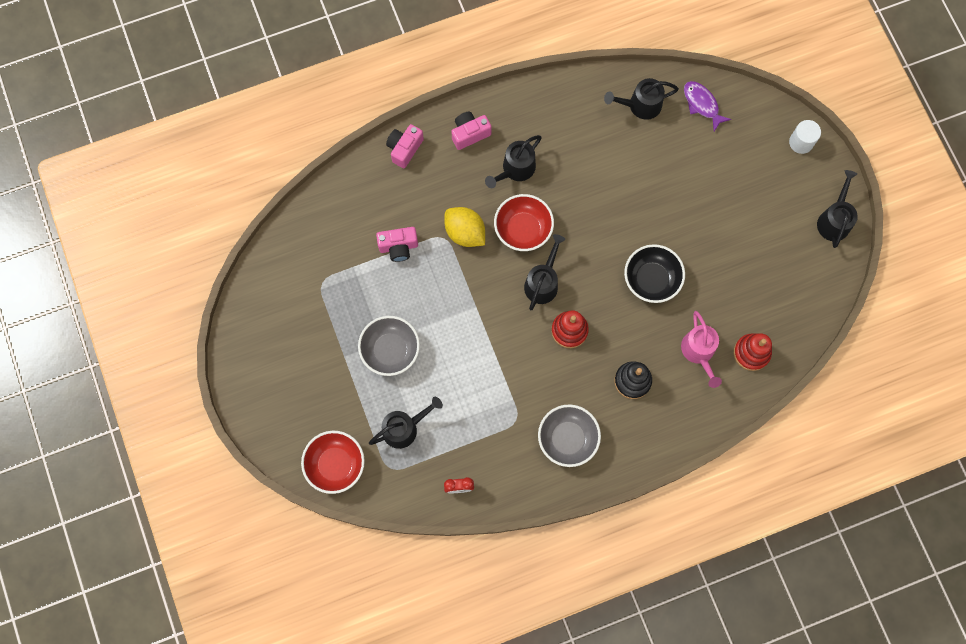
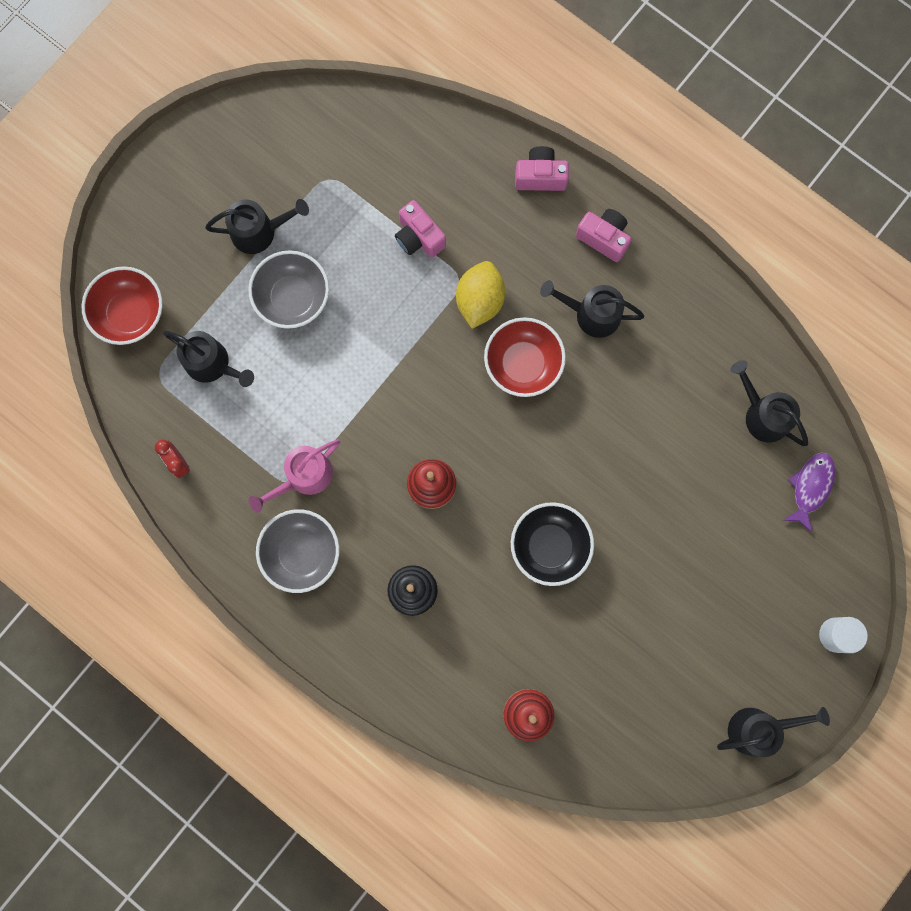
camera: 60 degrees right, 5 degrees up
(543, 282) = (472, 422): black watering can -> black watering can (260, 232)
(699, 352) = (492, 651): pink watering can -> pink watering can (303, 477)

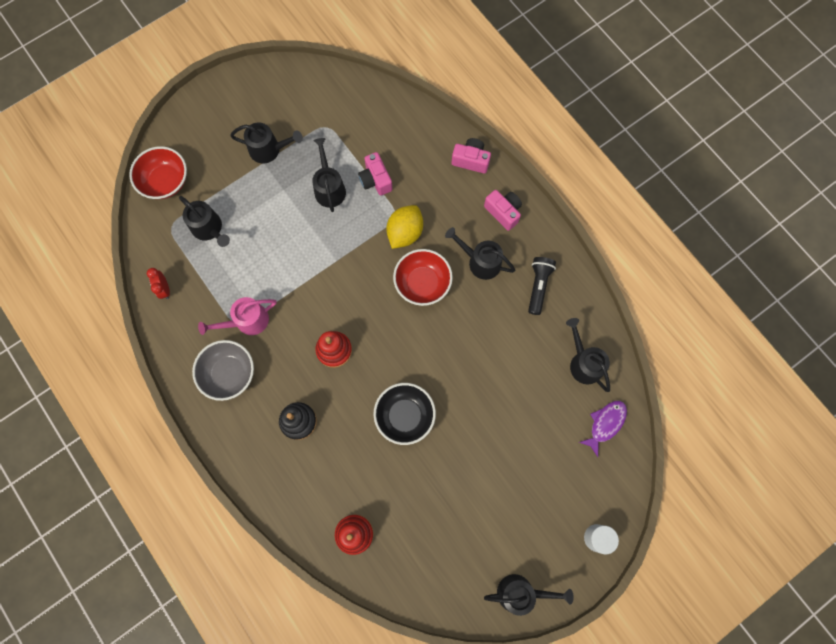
camera: 15 degrees right, 5 degrees down
(293, 298) = (277, 198): grey bowl -> none
(359, 264) = (329, 188): none -> black watering can
(677, 327) = (538, 286): none -> black flashlight

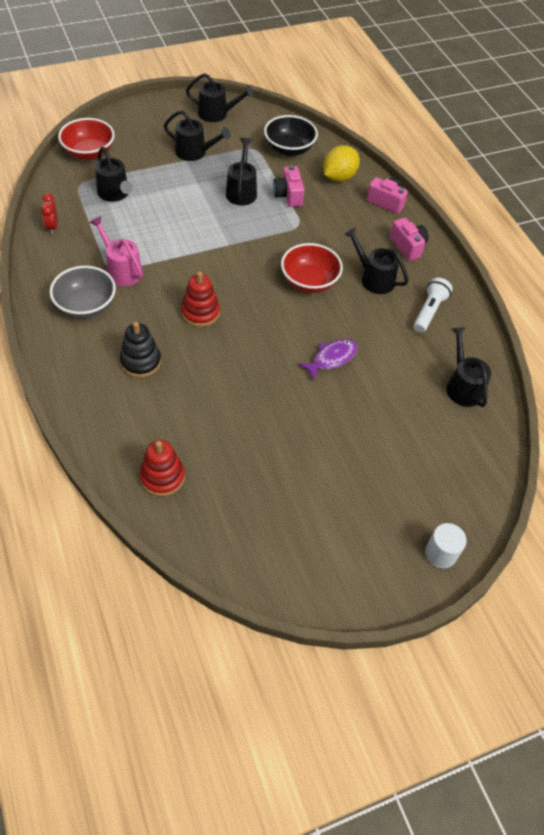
camera: 10 degrees right, 20 degrees down
(247, 321) = (121, 269): pink watering can -> pink watering can turned 60 degrees clockwise
(405, 233) = (304, 239): yellow lemon -> yellow lemon (339, 177)
(405, 416) = (255, 385): black bowl -> black bowl (289, 149)
(521, 592) = (336, 586): black watering can -> black watering can (217, 114)
(538, 286) = (429, 311): black flashlight -> white flashlight
(605, 424) = (474, 446): purple fish -> purple fish (331, 358)

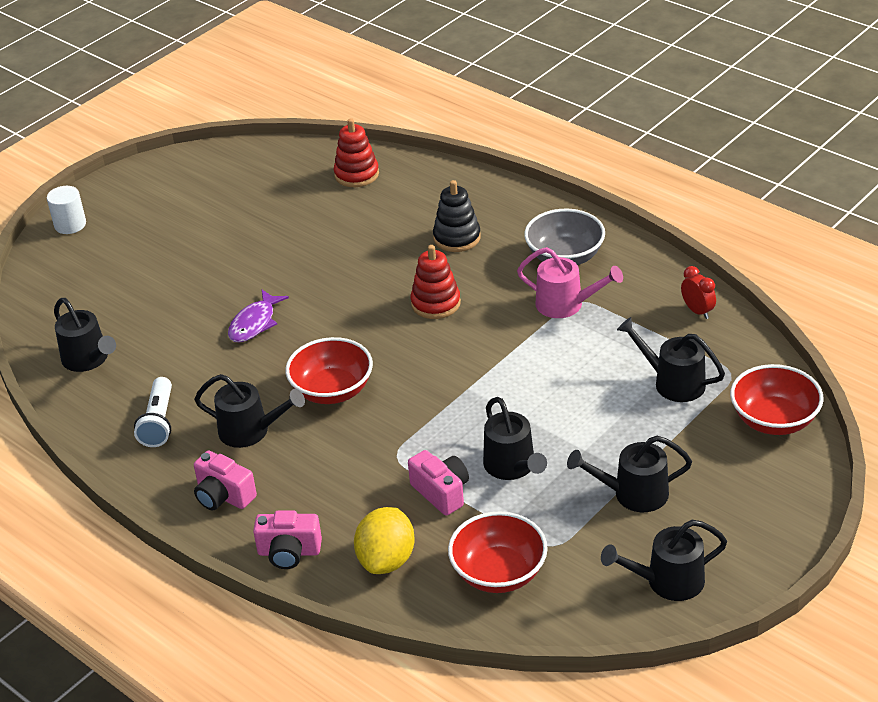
camera: 160 degrees right, 15 degrees down
(289, 149) = (499, 573): black bowl -> red bowl

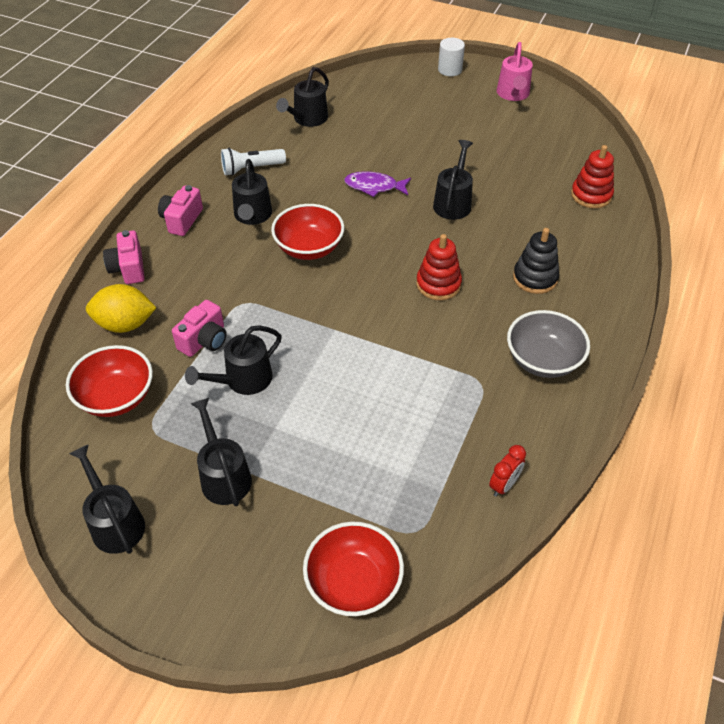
camera: 70 degrees right, 10 degrees up
(566, 305) = (472, 375): pink watering can -> pink watering can (513, 94)
(672, 382) = (386, 481): black watering can -> black watering can (453, 202)

